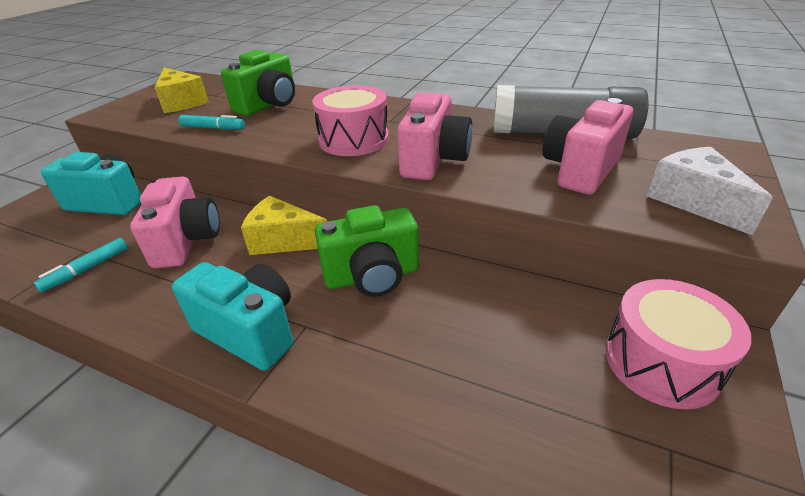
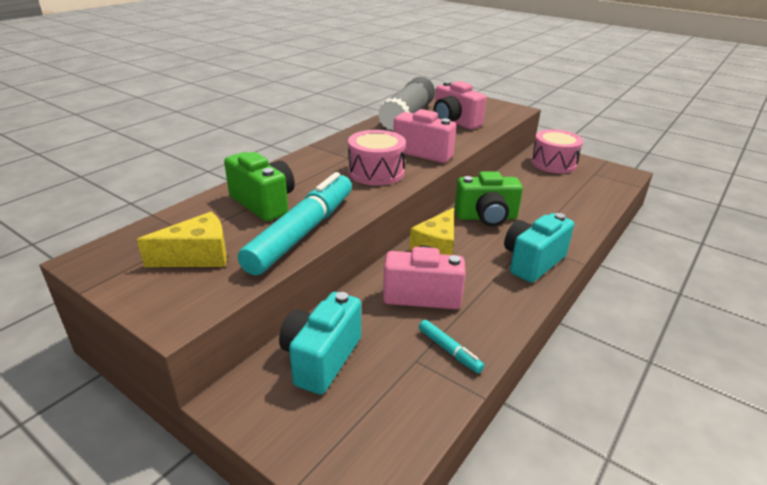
camera: 80 degrees left, 5 degrees down
(213, 128) = (302, 232): turquoise marker -> turquoise marker, size x2.37
(372, 276) = (486, 217): green camera -> green camera turned 90 degrees clockwise
(694, 201) = (492, 110): white cheese -> none

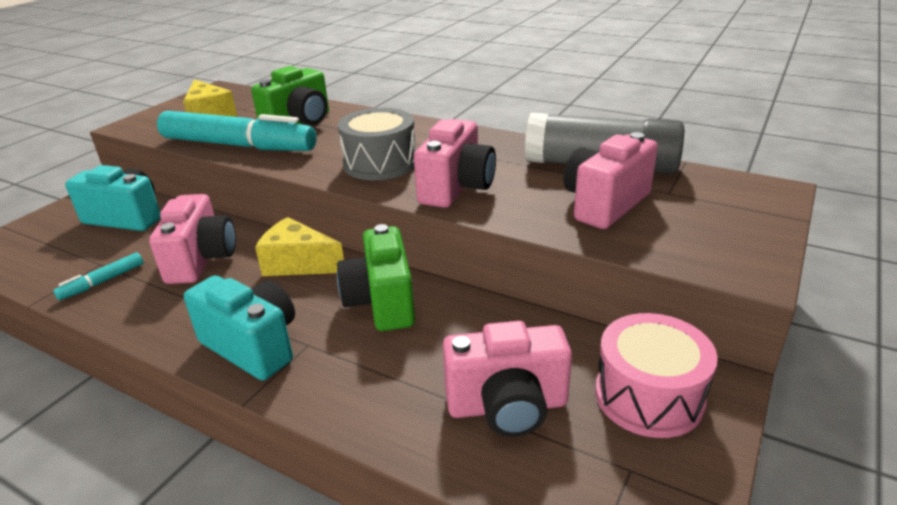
camera: 85 degrees right, 0 degrees up
(376, 172) = (380, 163): pink drum -> grey drum
(567, 191) = (507, 406): none -> pink camera

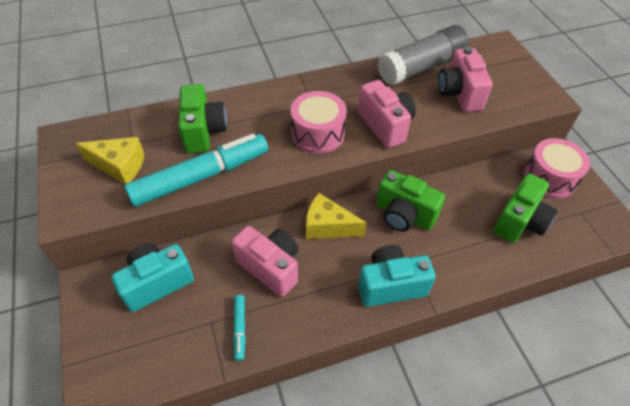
camera: 50 degrees left, 20 degrees up
(298, 263) = (328, 226): yellow cheese -> yellow cheese turned 45 degrees clockwise
(380, 163) = (318, 133): grey drum -> pink drum
(507, 406) = (519, 221): pink camera -> green camera

